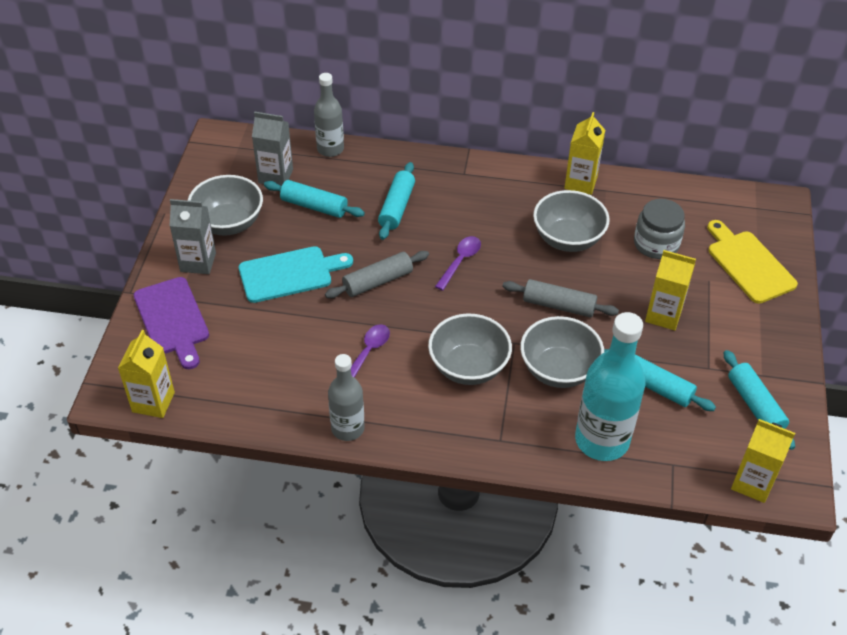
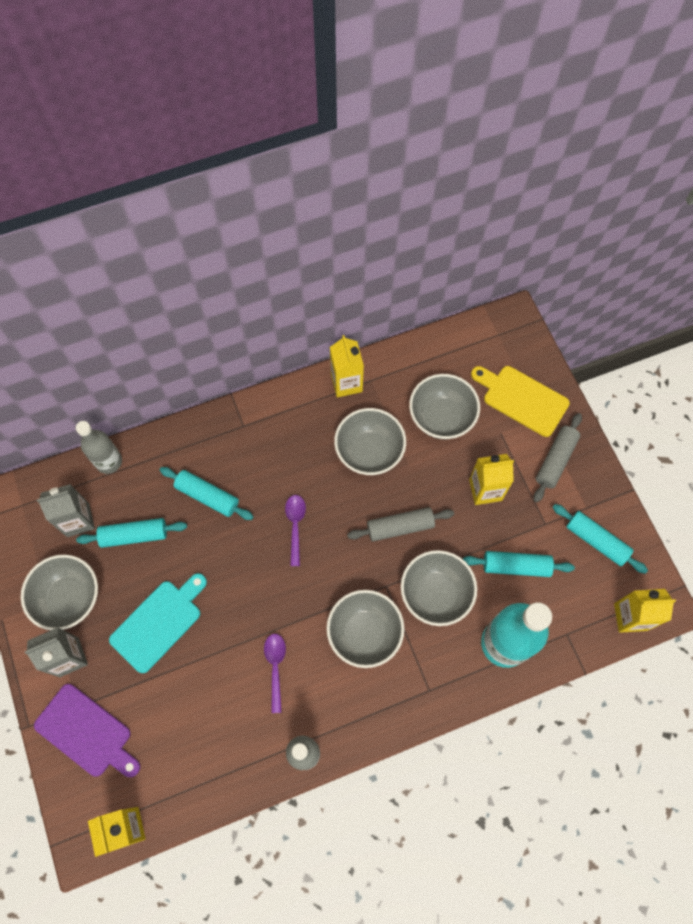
camera: 30 degrees left, 20 degrees up
(378, 281) = (239, 587): grey rolling pin -> grey rolling pin (555, 460)
(397, 207) = (207, 496): turquoise rolling pin -> turquoise rolling pin turned 45 degrees counterclockwise
(656, 244) = (441, 417): grey jar -> grey bowl

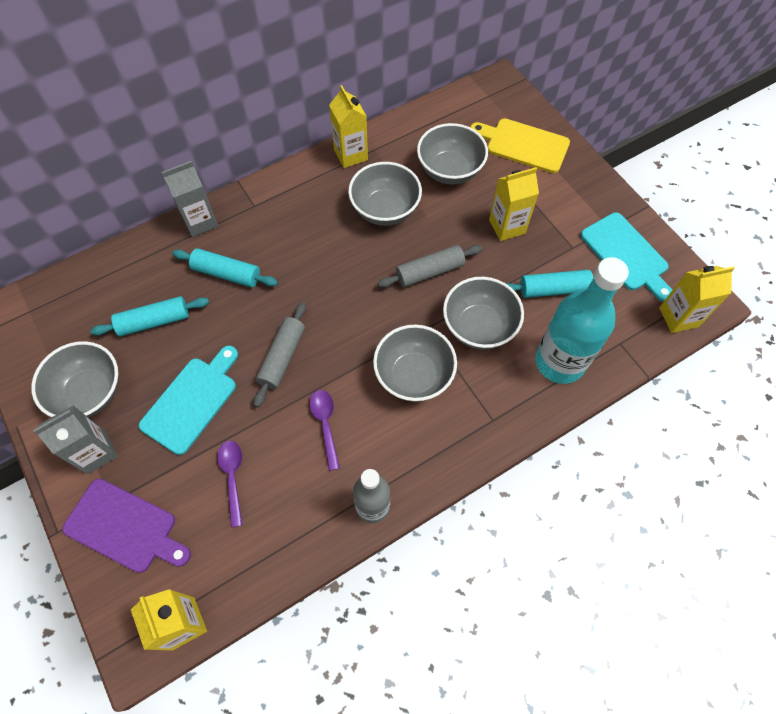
camera: 10 degrees left, 5 degrees down
(78, 520) = (92, 316): grey carton -> grey carton (200, 222)
(109, 461) = (118, 257): grey bottle -> none
(295, 525) = (322, 286): purple spoon -> purple spoon (232, 477)
(555, 460) = (569, 191): grey rolling pin -> grey rolling pin (282, 357)
(596, 541) = (626, 255): turquoise rolling pin -> turquoise cutting board

